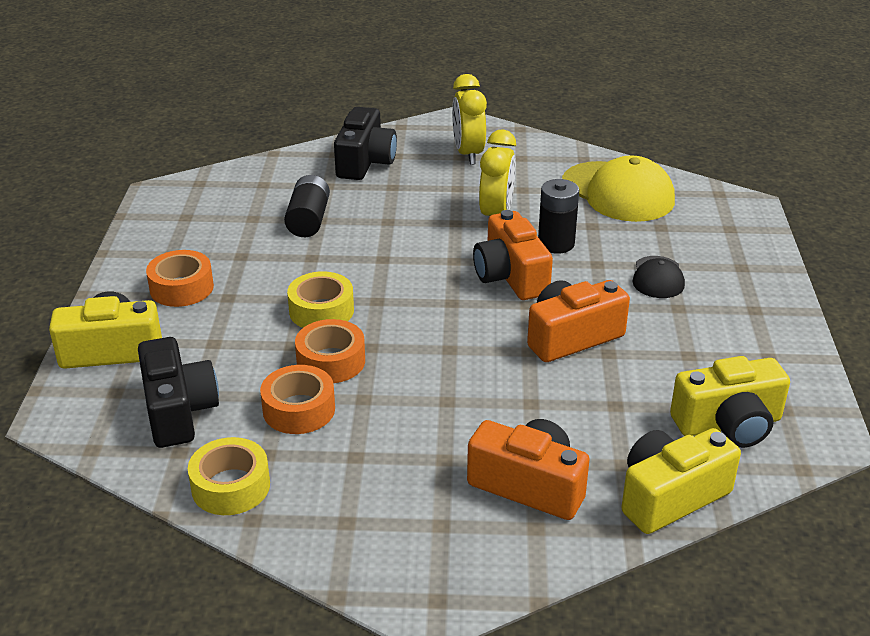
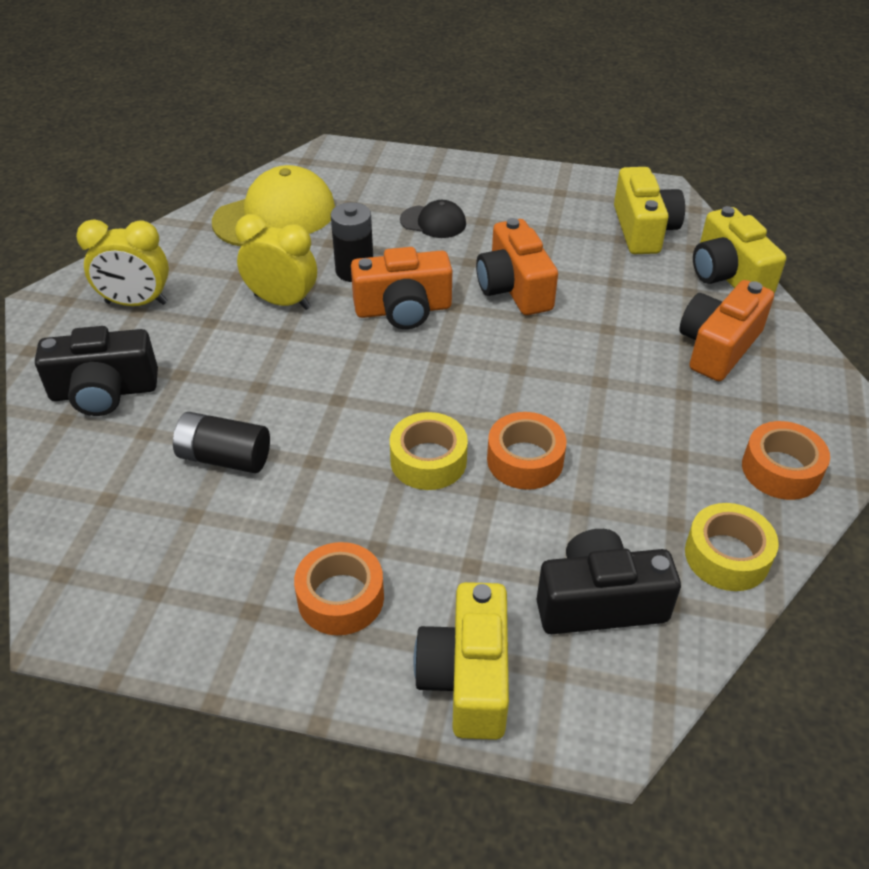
camera: 80 degrees left, 10 degrees up
(299, 409) = (605, 492): orange tape -> orange tape (781, 470)
(365, 162) = (104, 392): black camera -> black camera turned 150 degrees clockwise

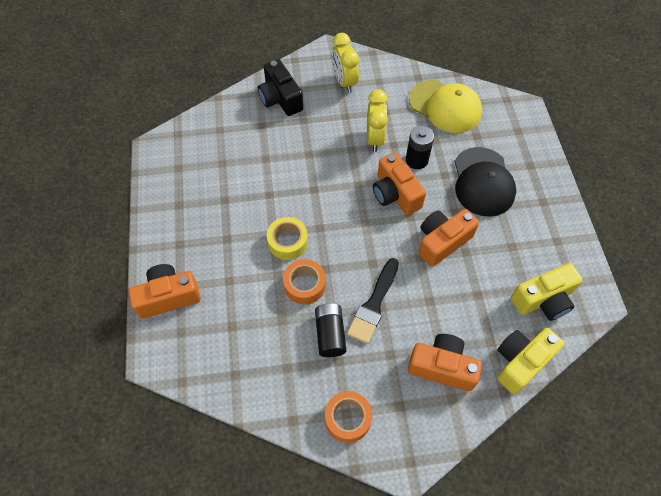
camera: 70 degrees right, 15 degrees up
(224, 457) = (258, 160): black battery -> black battery (330, 334)
(340, 597) = (195, 235): orange tape -> none
(433, 222) = (483, 182): black cap -> black cap, size x1.90
(467, 677) = (168, 297): yellow camera -> orange camera
(592, 387) = (374, 304): none -> black brush
(599, 602) = (224, 342): black camera -> none
(727, 556) = (273, 397): yellow tape -> none

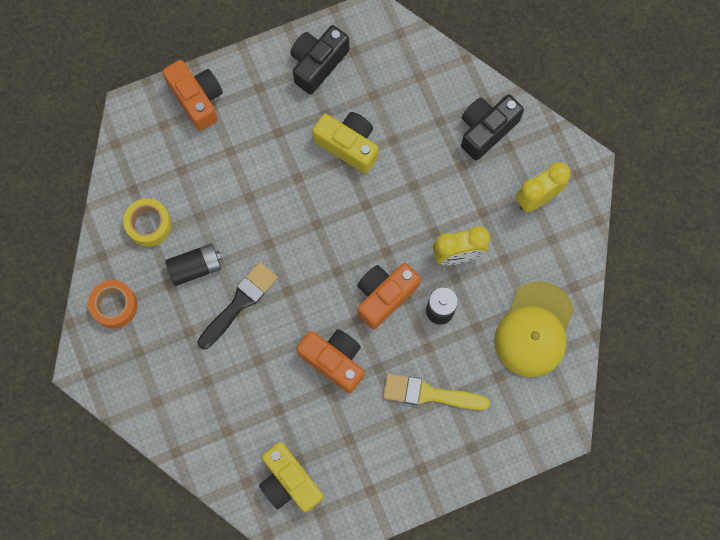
camera: 75 degrees right, 15 degrees up
(177, 195) = (317, 63): none -> black camera
(288, 242) = (290, 196): yellow tape -> yellow tape (149, 225)
(304, 285) = (244, 227): orange tape -> none
(374, 304) = (239, 303): black brush -> black brush turned 120 degrees clockwise
(442, 367) = (187, 386): orange camera -> none
(483, 182) = (429, 394): black cap -> yellow brush
(520, 362) = (211, 465): yellow camera -> yellow camera (348, 145)

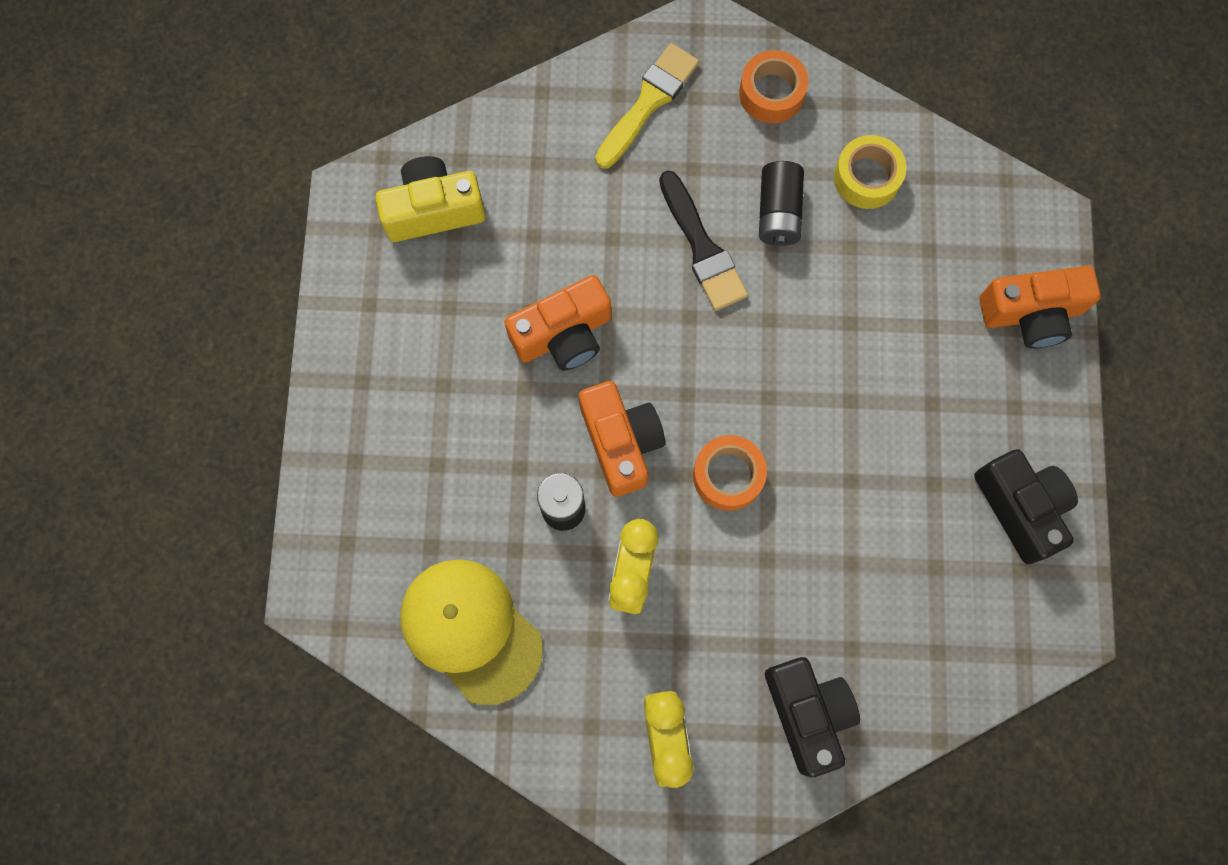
camera: 115 degrees right, 0 degrees up
(348, 145) = (870, 494): yellow camera -> none
(375, 227) = (728, 475): none -> orange tape
(429, 394) = (455, 439): yellow brush -> yellow brush (648, 102)

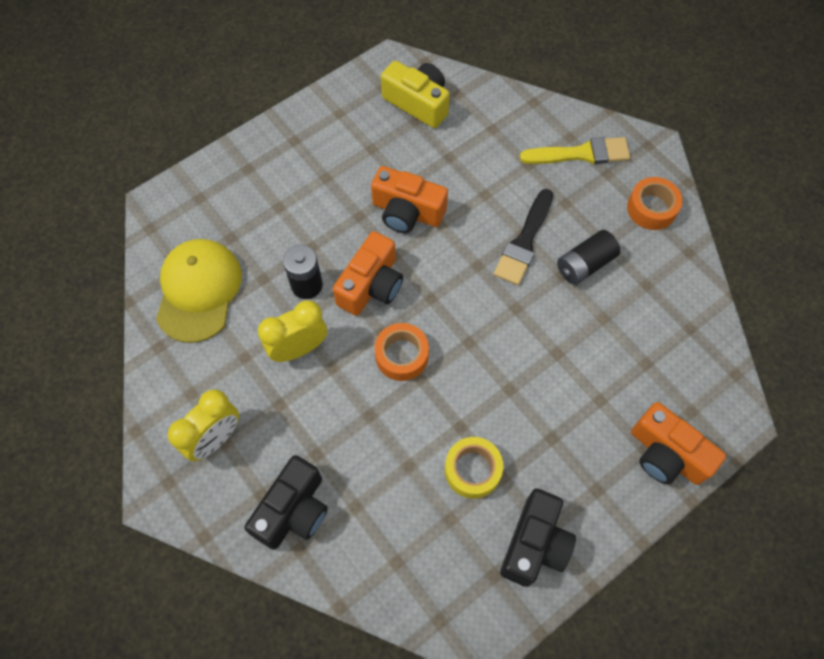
camera: 50 degrees right, 10 degrees down
(867, 178) = (654, 295): yellow tape -> yellow tape (472, 470)

